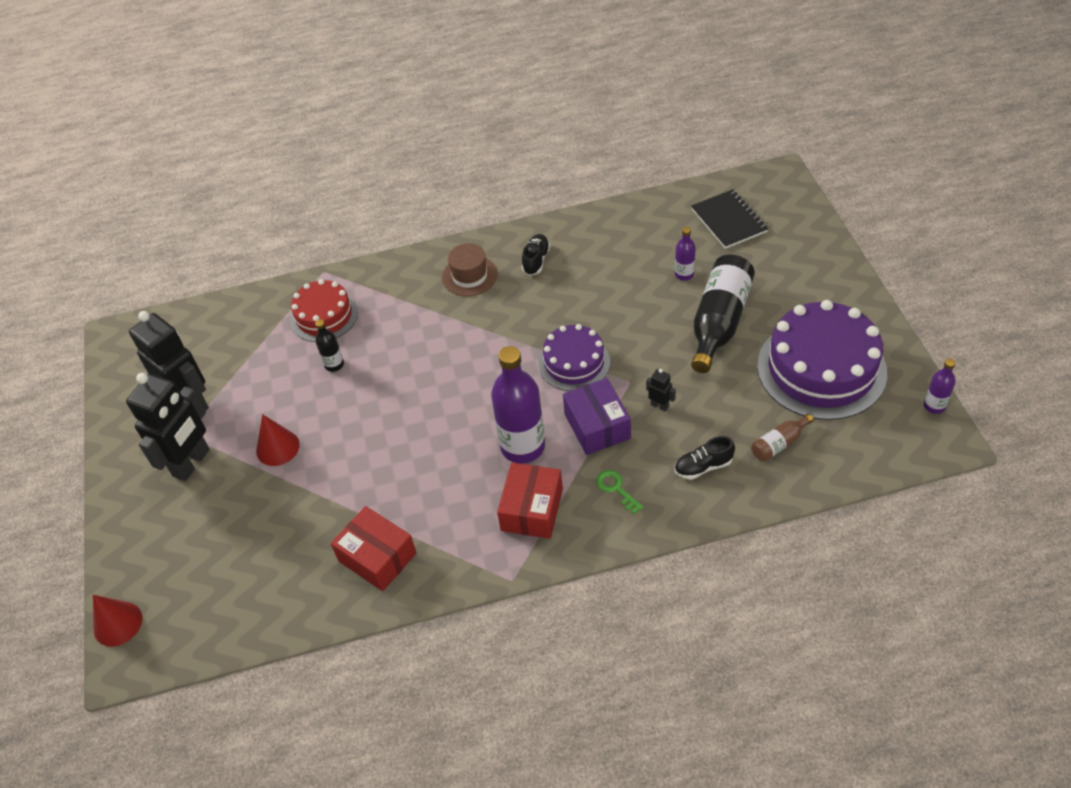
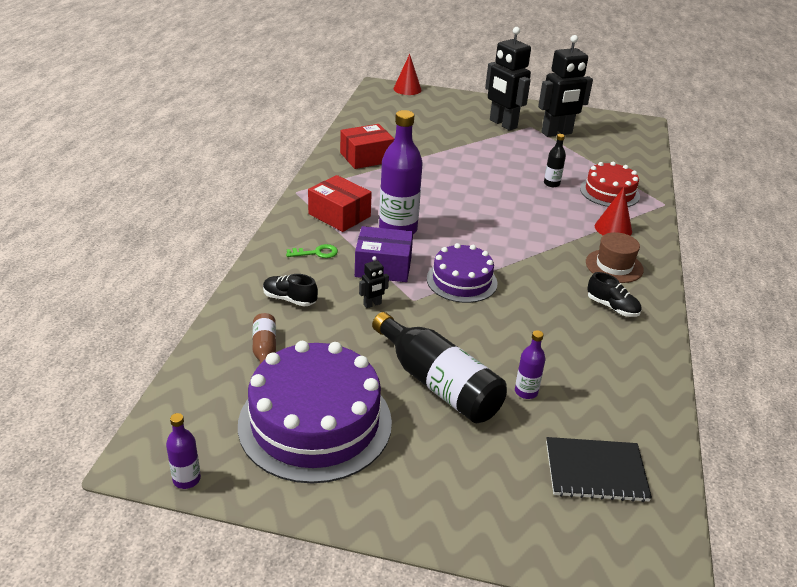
camera: 110 degrees right, 15 degrees down
(277, 447) = (489, 149): red cone -> red cone (613, 228)
(703, 466) = (289, 299): black shoe -> black shoe turned 75 degrees counterclockwise

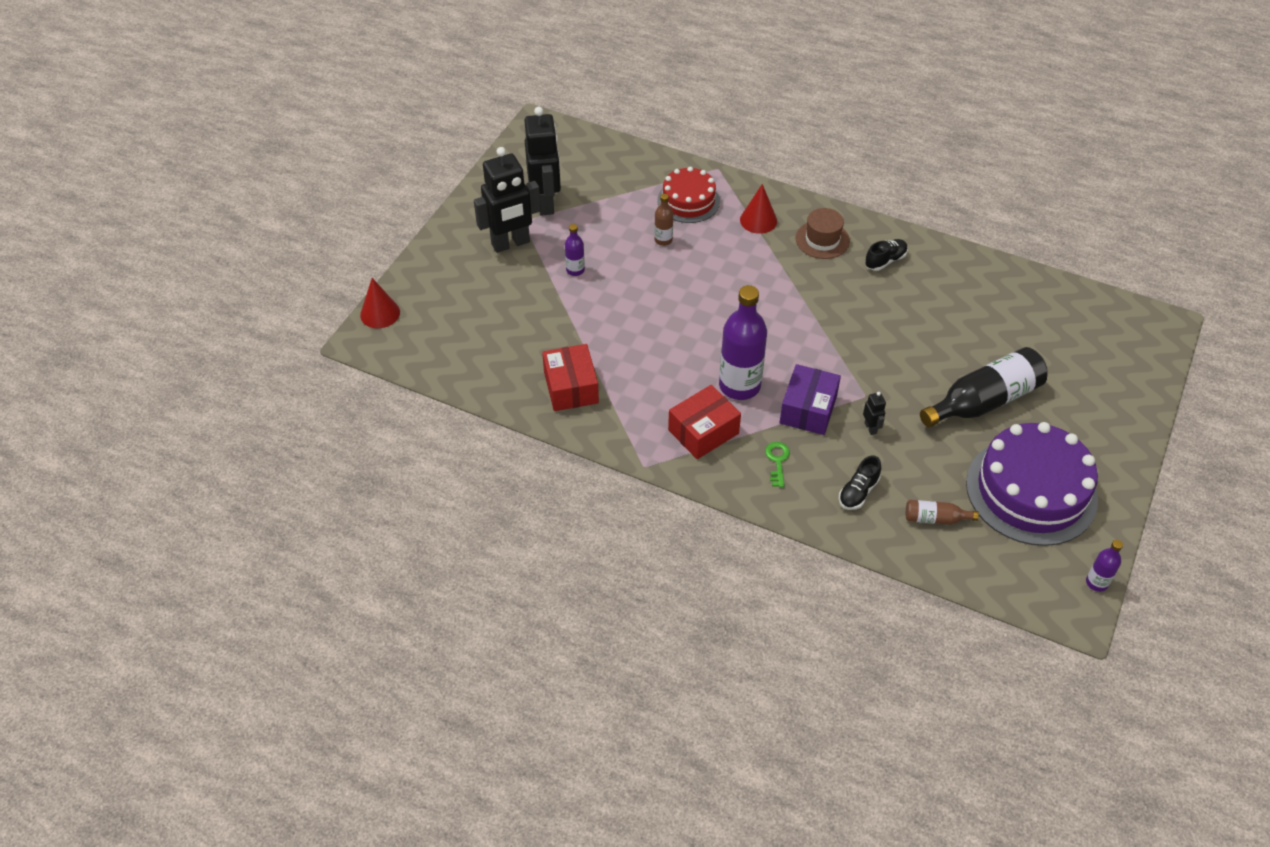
camera: 75 degrees left, 15 degrees up
(461, 281) = (837, 354): purple cake -> none
(526, 392) = (994, 347): purple bottle -> purple bottle (575, 270)
(551, 184) = (663, 240): black bottle -> brown bottle
(595, 471) = (1079, 330): black notebook -> none

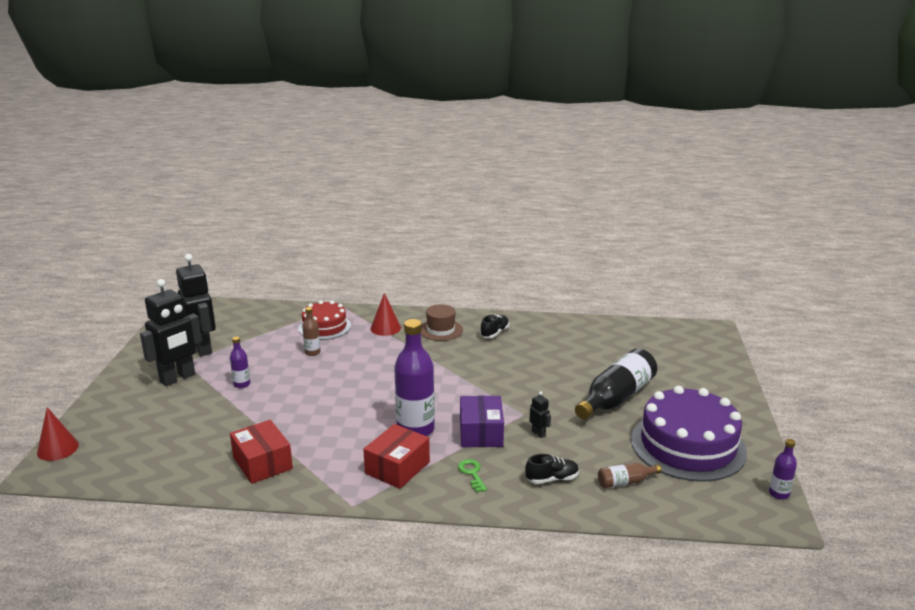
camera: 20 degrees left, 25 degrees down
(858, 492) = (552, 479): black shoe -> black shoe turned 120 degrees counterclockwise

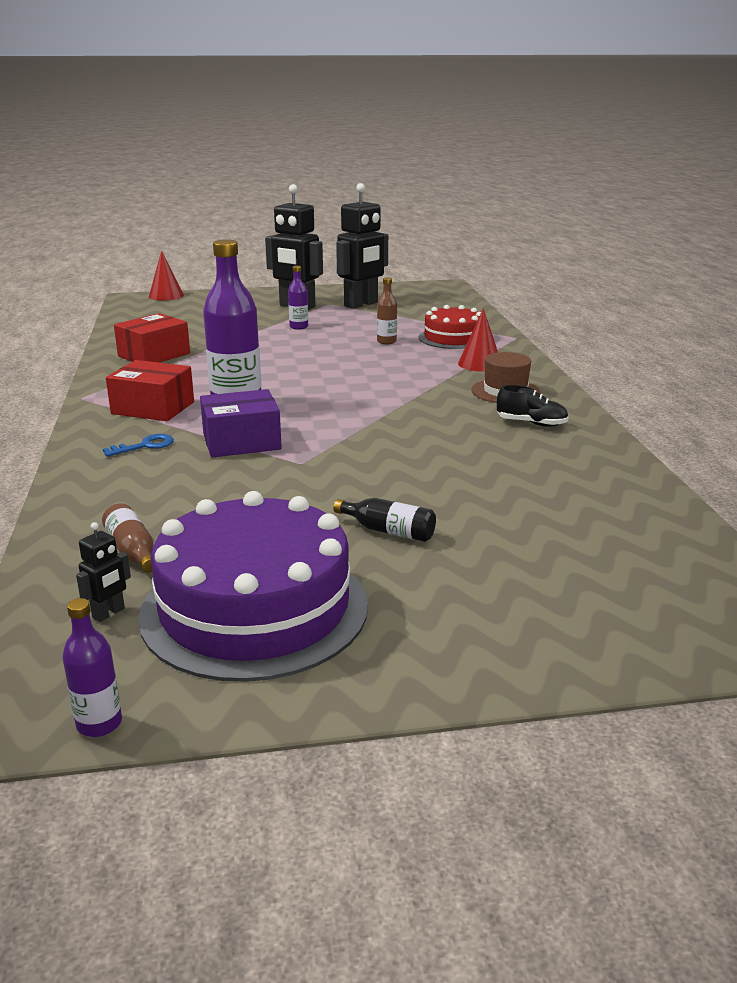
camera: 75 degrees right, 0 degrees up
(472, 473) = (145, 446): green key -> blue key
(538, 433) = (252, 477): black robot -> black robot (109, 613)
(552, 479) = (136, 495): black shoe -> none
(616, 398) = (389, 531): black bottle -> black bottle, size x0.48

